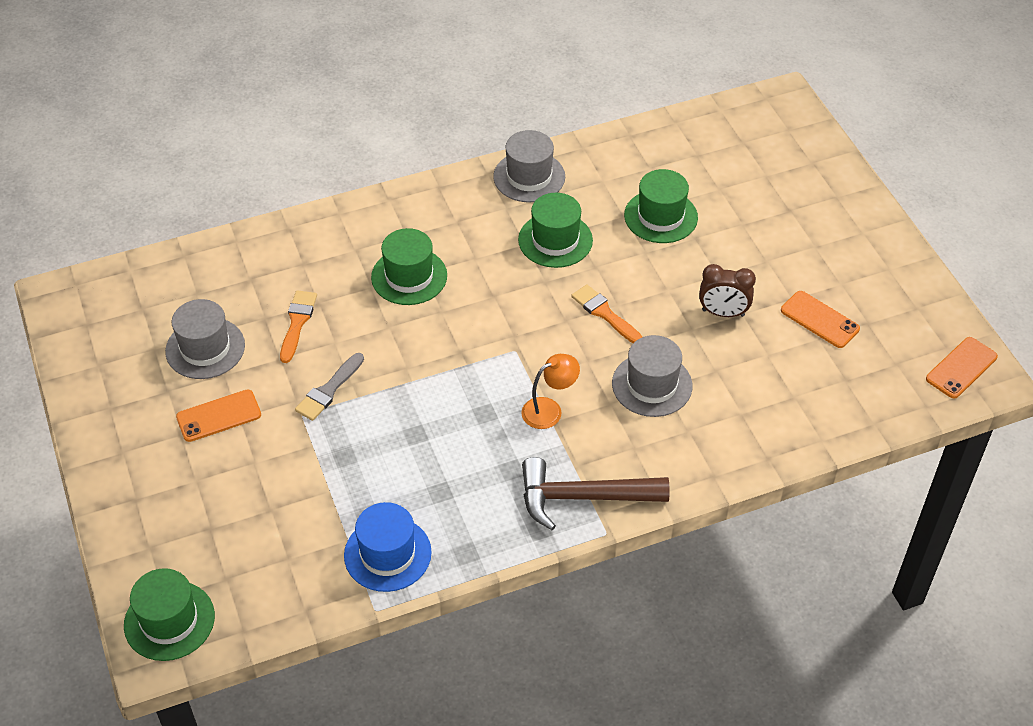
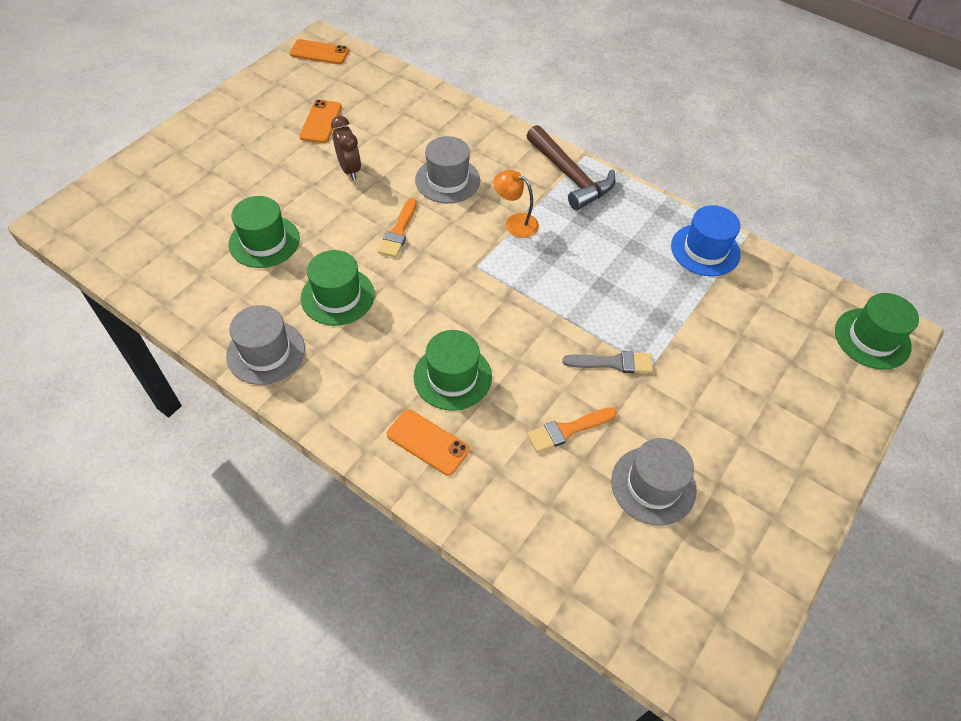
camera: 125 degrees left, 5 degrees up
(219, 416) = (704, 424): orange phone -> orange phone (428, 442)

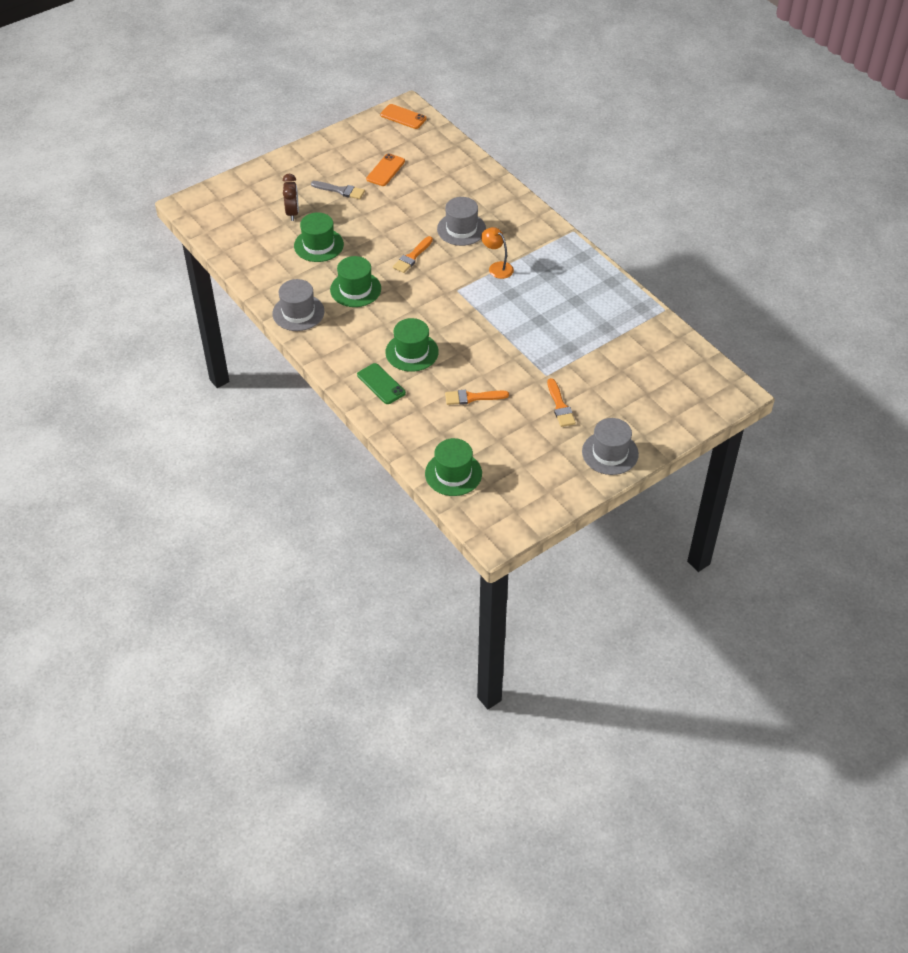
camera: 20 degrees right, 5 degrees down
(349, 169) = (394, 208): brown clock -> brown clock (292, 213)
(428, 442) = (381, 384): orange phone -> green phone
(570, 176) = (553, 243): brown hammer -> none
(613, 363) = (522, 367): grey brush -> grey brush (340, 190)
(653, 485) = (512, 438): grey hat -> grey hat (610, 453)
(692, 412) = (560, 406): none -> orange brush
(705, 250) = (627, 313): blue hat -> none
(872, 338) = (715, 393): green hat -> green hat (453, 473)

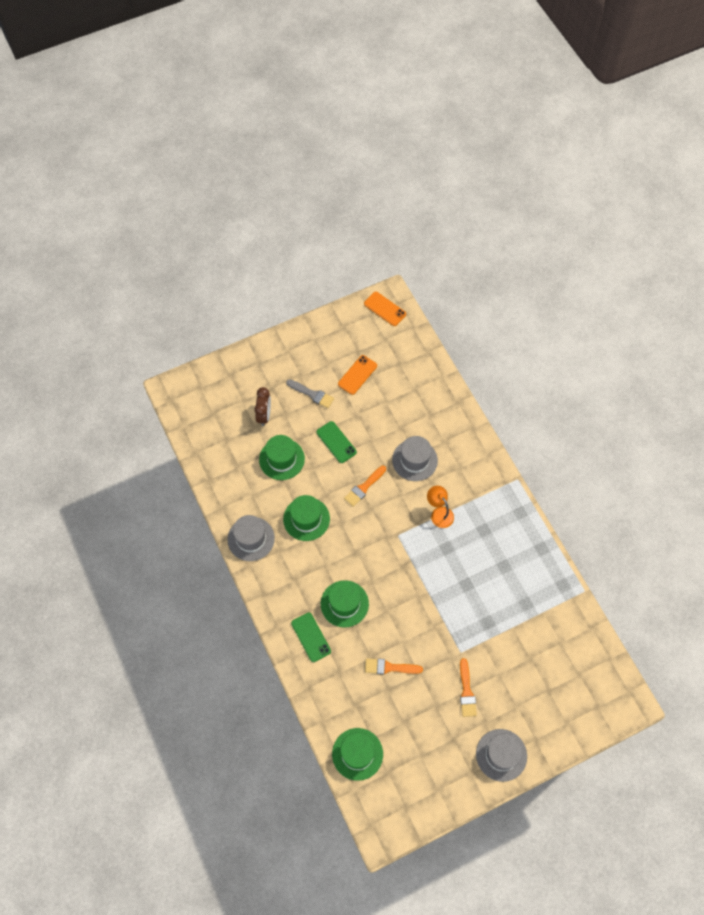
camera: 10 degrees right, 15 degrees up
(374, 225) = (336, 442): none -> green phone

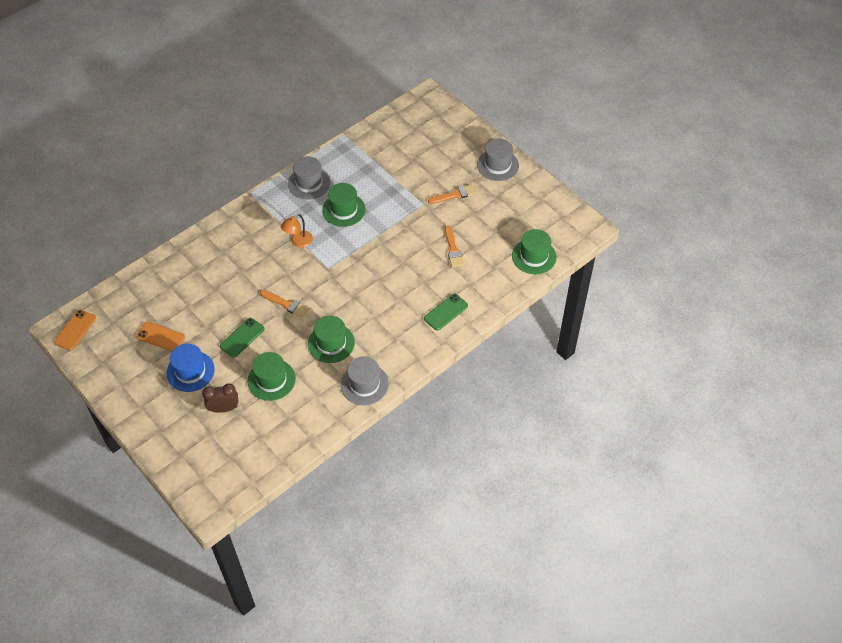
camera: 105 degrees left, 10 degrees down
(312, 394) = (190, 371): grey brush -> blue hat
(344, 603) = (406, 294): green hat -> green hat (343, 210)
(414, 460) = (248, 270): grey hat -> grey hat (309, 183)

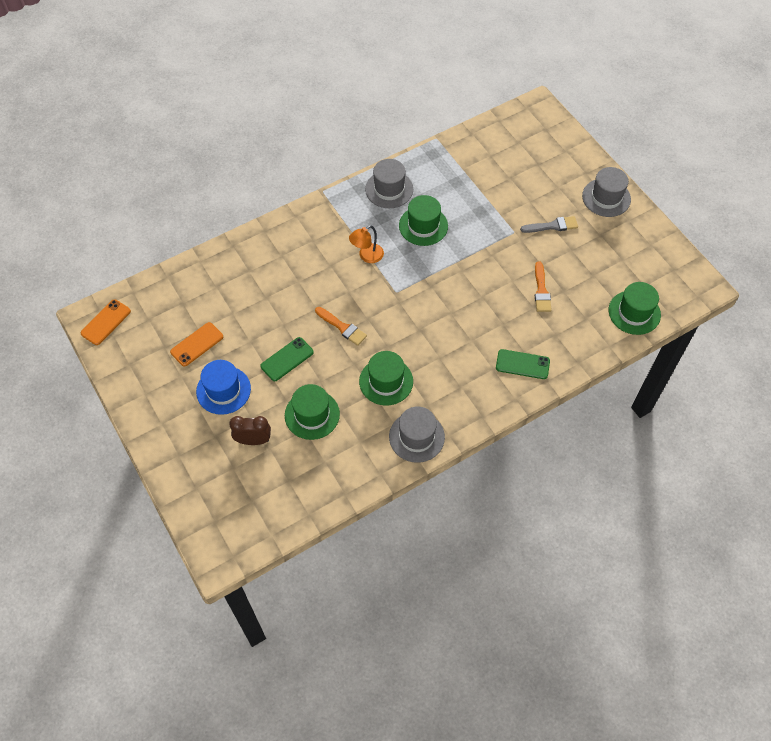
camera: 10 degrees right, 5 degrees up
(160, 337) = (197, 344): orange phone -> orange phone turned 75 degrees counterclockwise
(445, 312) = (522, 364): green phone -> green phone turned 45 degrees clockwise
(455, 195) = (552, 226): orange brush -> grey brush

